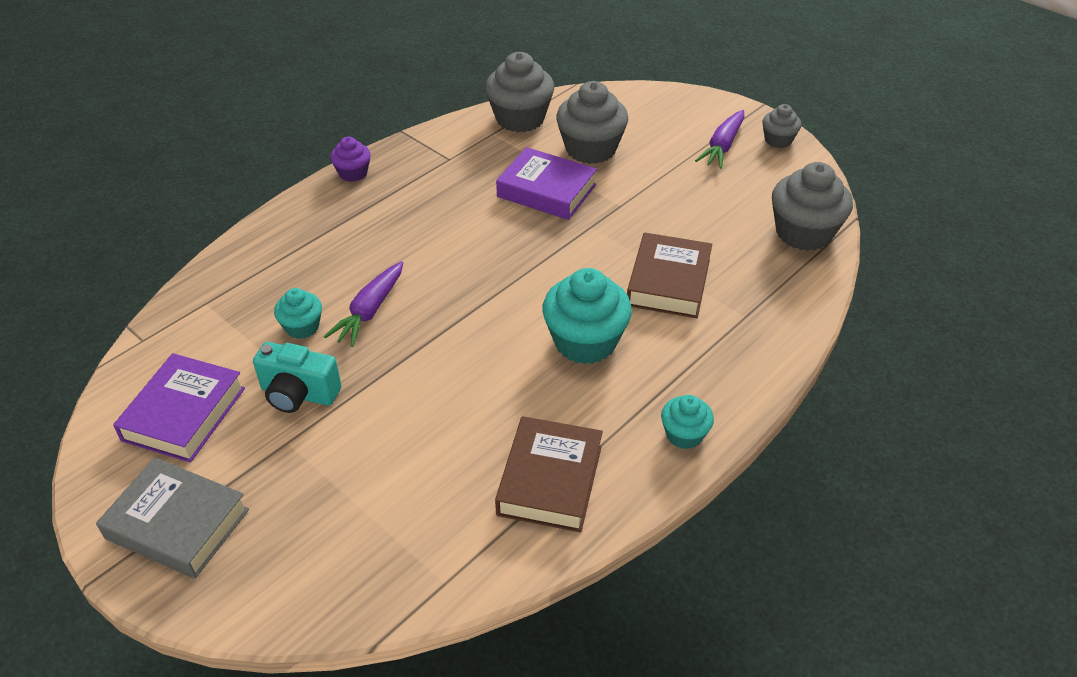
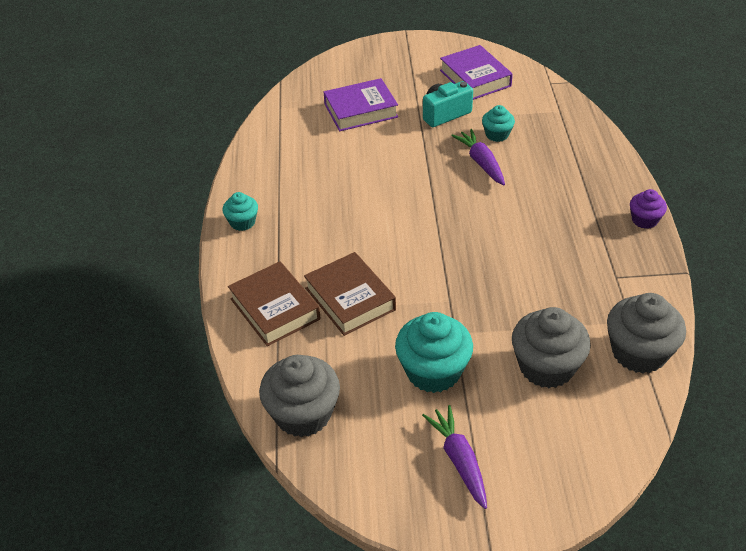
camera: 135 degrees right, 0 degrees up
(177, 524) = (407, 57): grey book -> none
(546, 191) = (517, 304): purple book -> purple book (361, 110)
(550, 480) = (284, 162): brown book -> brown book (275, 309)
(585, 342) = (351, 229): turquoise cupcake -> turquoise cupcake (433, 371)
(778, 140) = (424, 512): grey cupcake -> none

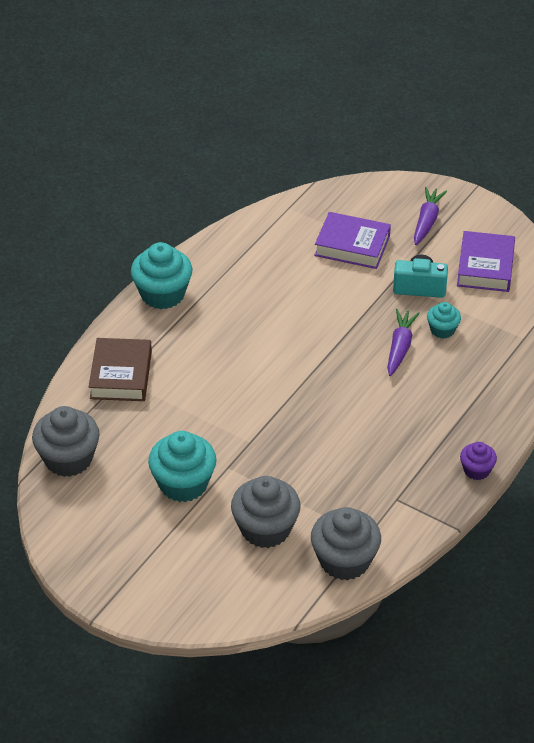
camera: 35 degrees right, 0 degrees up
(242, 222) = (162, 294): turquoise cupcake -> turquoise cupcake, size x1.83
(350, 299) = (180, 399): brown book -> none
(459, 460) = (137, 550): purple carrot -> purple carrot (427, 221)

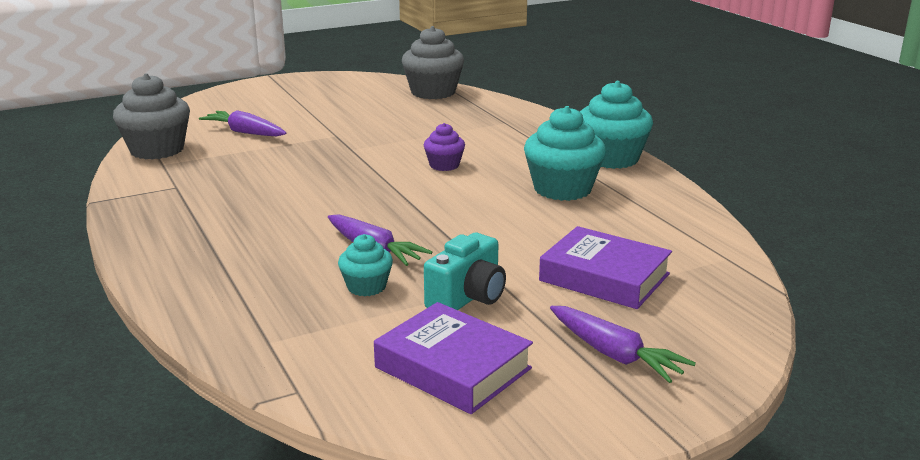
camera: 120 degrees right, 20 degrees down
(121, 375) = (509, 123): brown book -> none
(183, 484) = (344, 118): turquoise cupcake -> turquoise cupcake (562, 189)
(265, 529) = (245, 132): grey cupcake -> purple carrot
(352, 246) = (604, 277): purple book -> purple book turned 75 degrees clockwise
(476, 470) = (132, 233): purple cupcake -> purple cupcake (444, 165)

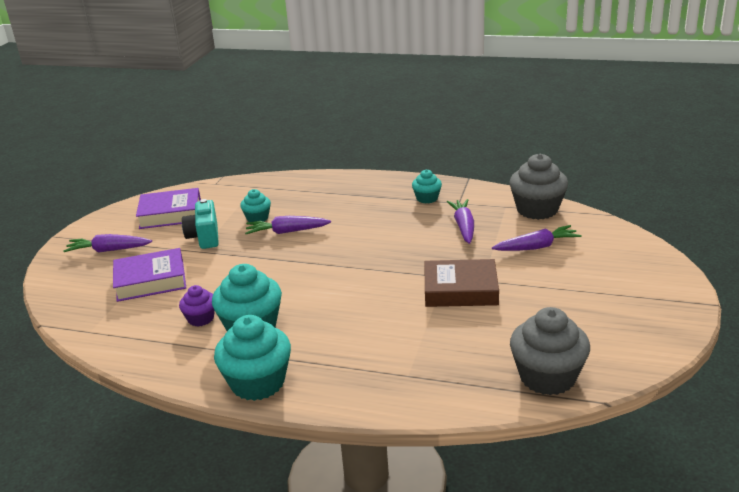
camera: 135 degrees right, 5 degrees up
(181, 205) = (427, 198): none -> turquoise cupcake
(238, 168) = (463, 227): none -> purple carrot
(365, 138) = (460, 290): none -> brown book
(444, 165) = (360, 300): purple cupcake -> purple cupcake (200, 318)

